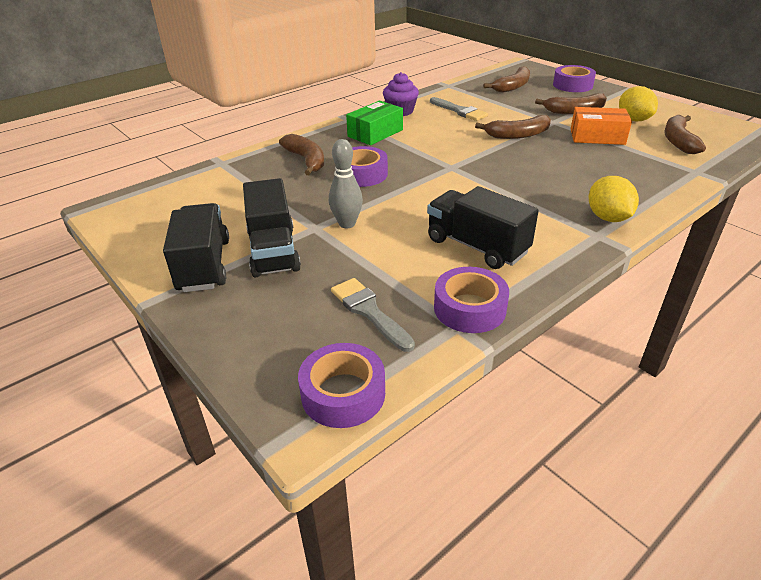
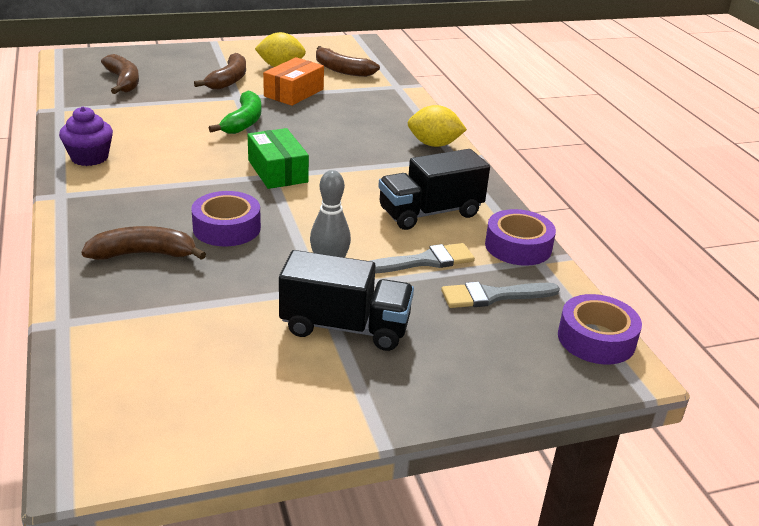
camera: 70 degrees left, 5 degrees down
(204, 265) = (335, 384): black truck -> none
(375, 133) = (129, 190): green box -> green box (277, 171)
(460, 111) = (143, 127): grey brush -> grey brush (425, 261)
(517, 135) = (244, 122): brown banana -> green banana
(572, 85) = (168, 57): purple tape -> none

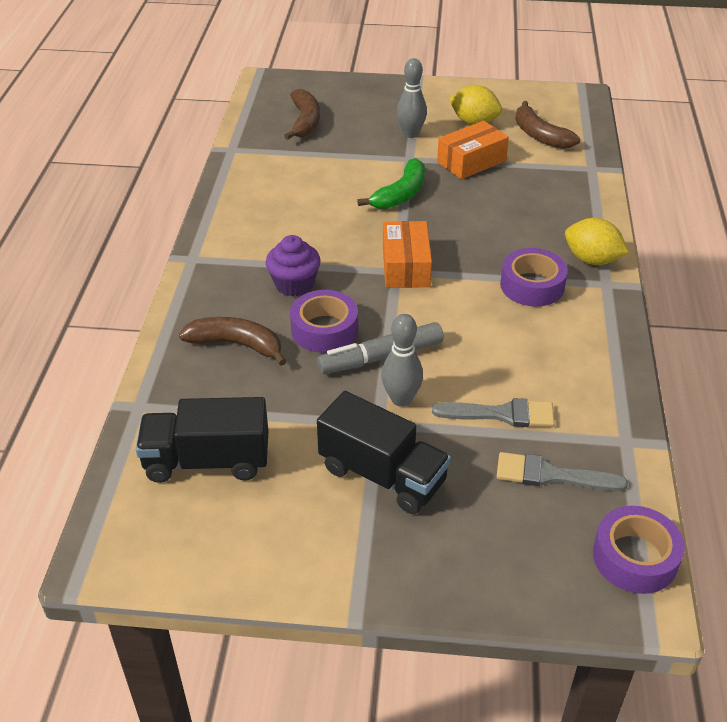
camera: 25 degrees right, 10 degrees up
(89, 157) = (235, 217): purple cupcake -> purple cupcake (294, 284)
(229, 80) = (411, 134): brown banana -> grey bowling pin
(277, 171) = (405, 266): green box -> orange box
(292, 239) = (381, 357): none -> grey marker
(430, 213) = (539, 353): black truck -> black truck (207, 461)
(518, 246) = (613, 418): purple tape -> purple tape (532, 285)

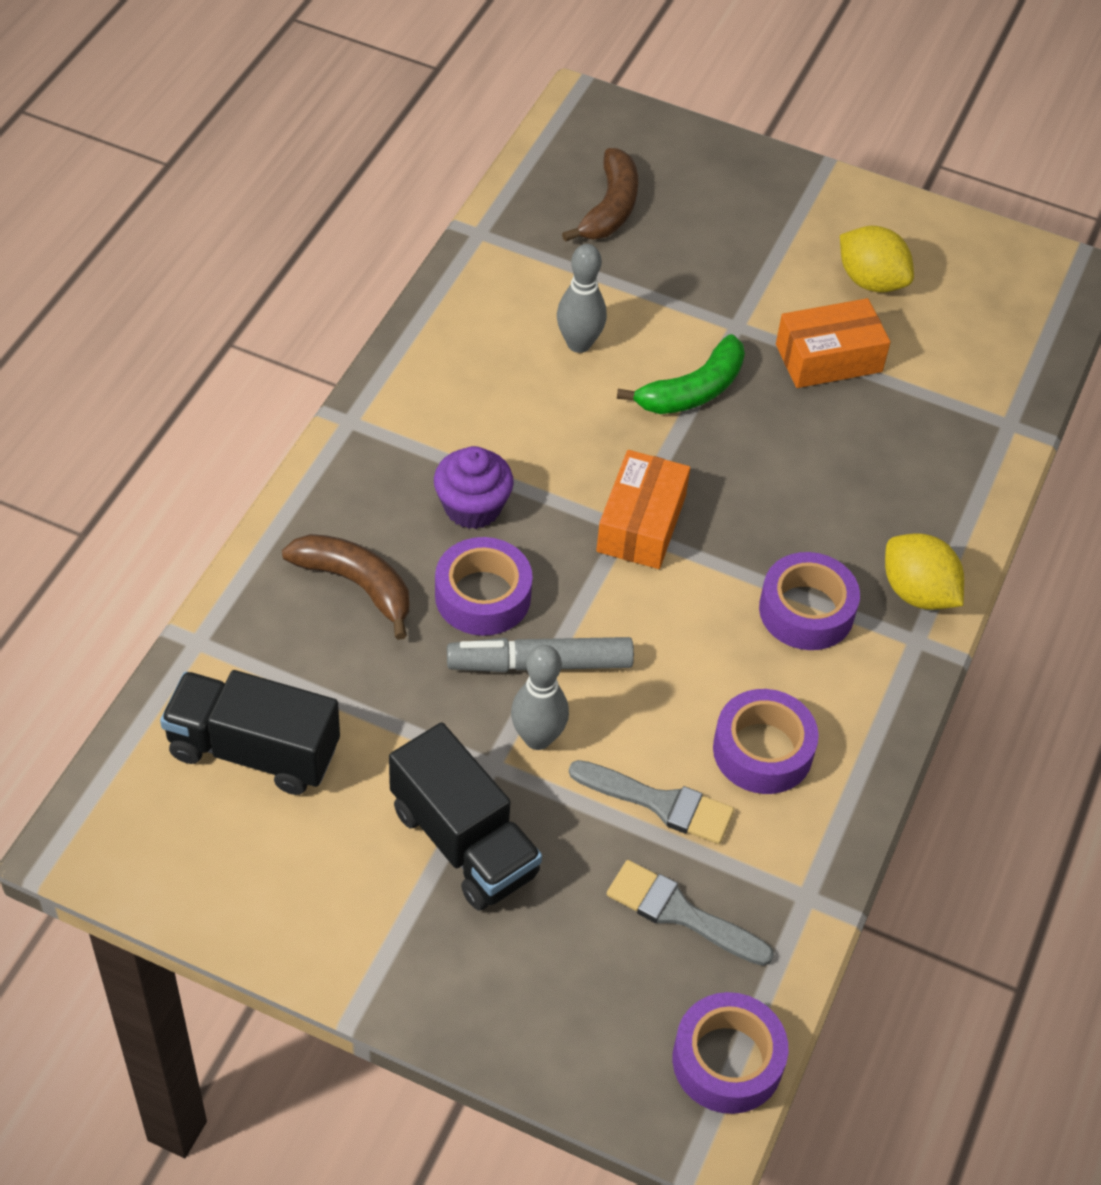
camera: 15 degrees right, 10 degrees up
(411, 134) = (761, 277): grey bowling pin -> grey bowling pin (579, 344)
(540, 135) = (961, 336): brown banana -> none
(549, 366) = (762, 750): none -> purple tape

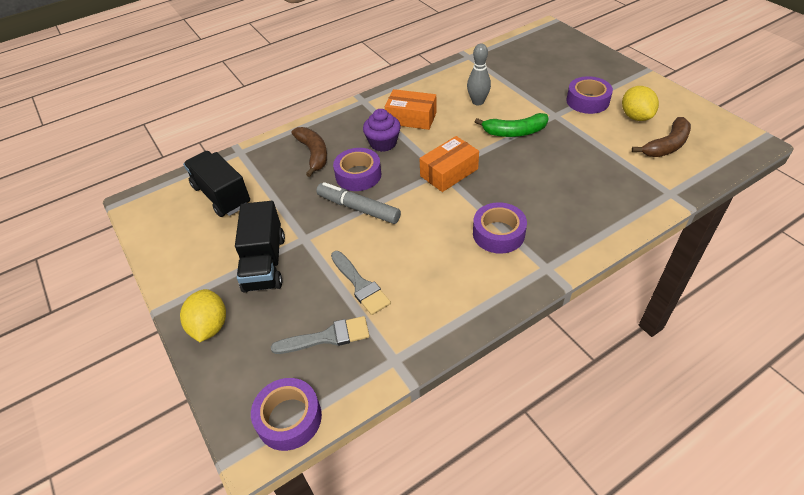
camera: 40 degrees right, 5 degrees down
(537, 738) = (331, 236): grey bowling pin -> none
(610, 208) = (531, 62): brown banana -> brown banana (666, 145)
(680, 913) = (327, 337): grey brush -> grey brush turned 105 degrees clockwise
(762, 750) = (427, 284): purple tape -> purple tape (587, 101)
(828, 358) = (591, 139): orange box -> orange box (411, 118)
(917, 592) = (563, 247): yellow lemon -> yellow lemon (210, 326)

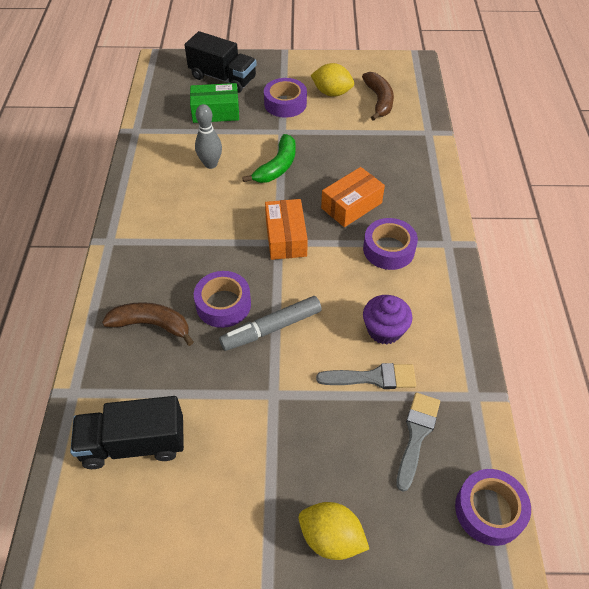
camera: 60 degrees left, 5 degrees up
(264, 263) = (280, 446): black truck -> black truck (223, 78)
(383, 143) = (195, 261): purple cupcake -> purple cupcake (384, 330)
(411, 118) = (181, 220): orange box -> orange box (351, 205)
(532, 76) = (216, 112): none -> green box

